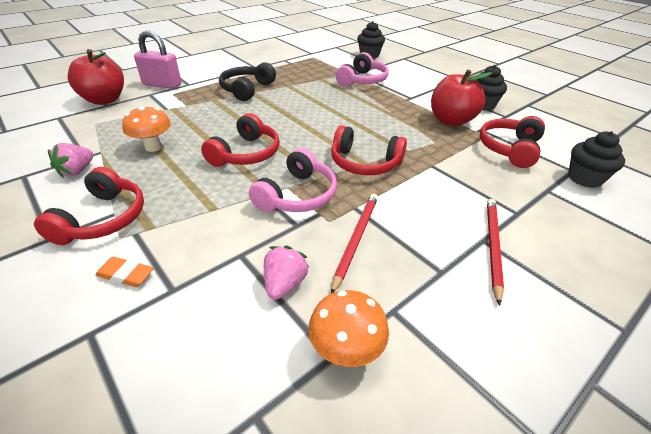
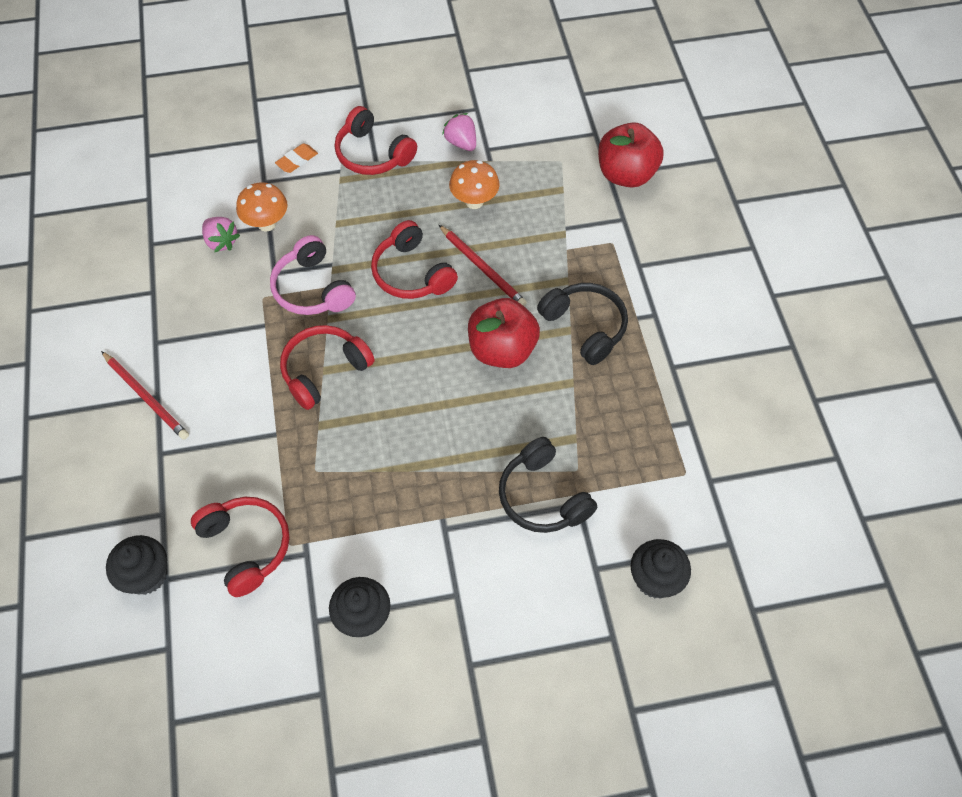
camera: 120 degrees right, 20 degrees up
(162, 85) = (651, 236): pink padlock -> none
(346, 351) = (148, 252): orange mushroom -> orange mushroom (267, 224)
(356, 239) = (228, 305): red pencil -> red pencil (482, 268)
(362, 80) = (542, 496): pink headphones -> black headphones
(451, 120) = (349, 532): red apple -> red apple (502, 350)

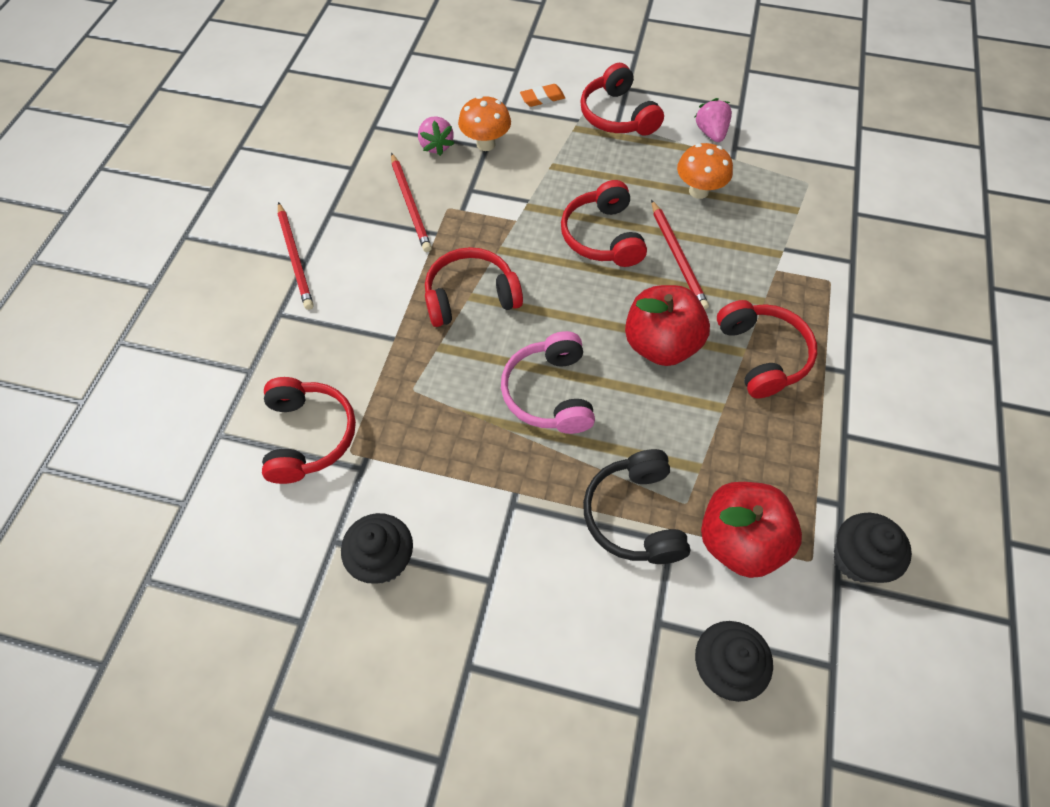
camera: 25 degrees right, 0 degrees up
(146, 575) = (204, 423): black cupcake -> black cupcake (857, 559)
(227, 307) = (410, 204): none -> red pencil
(312, 289) = (498, 217): pink headphones -> pink headphones (549, 393)
(585, 327) = (762, 355): black headphones -> red headphones
(626, 174) = (875, 218): red apple -> red apple (739, 541)

